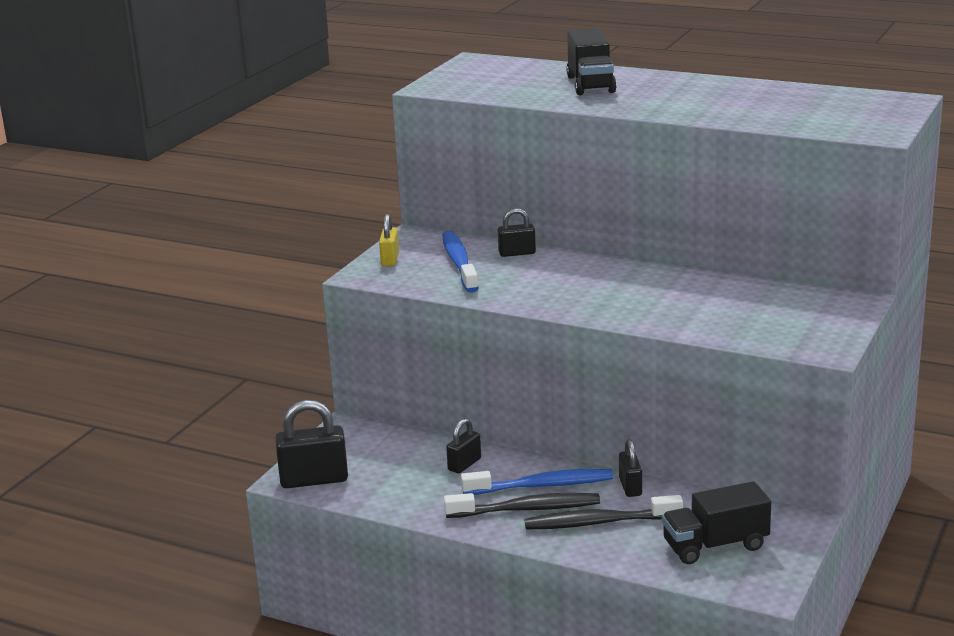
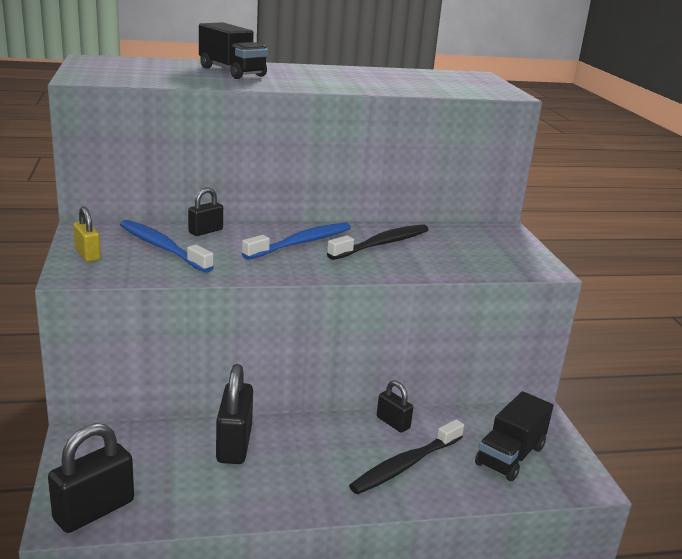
camera: 40 degrees left, 0 degrees up
(464, 464) = (234, 444): black padlock -> black padlock, size x1.74
(527, 509) = (334, 472): black toothbrush -> black toothbrush (382, 244)
(541, 486) = (323, 444): blue toothbrush -> blue toothbrush (301, 243)

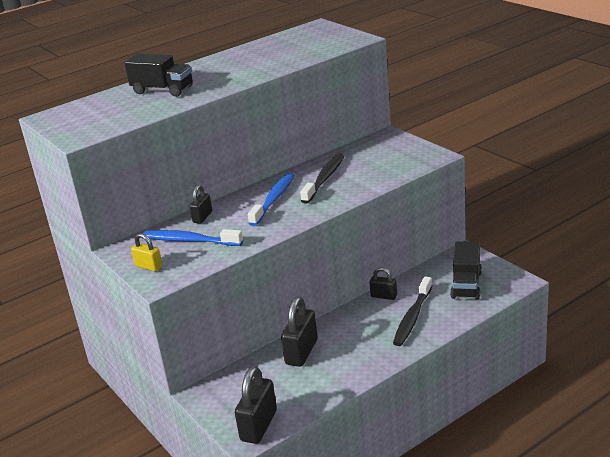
camera: 20 degrees left, 5 degrees up
(234, 444) = (301, 352): black padlock -> black padlock turned 45 degrees clockwise

